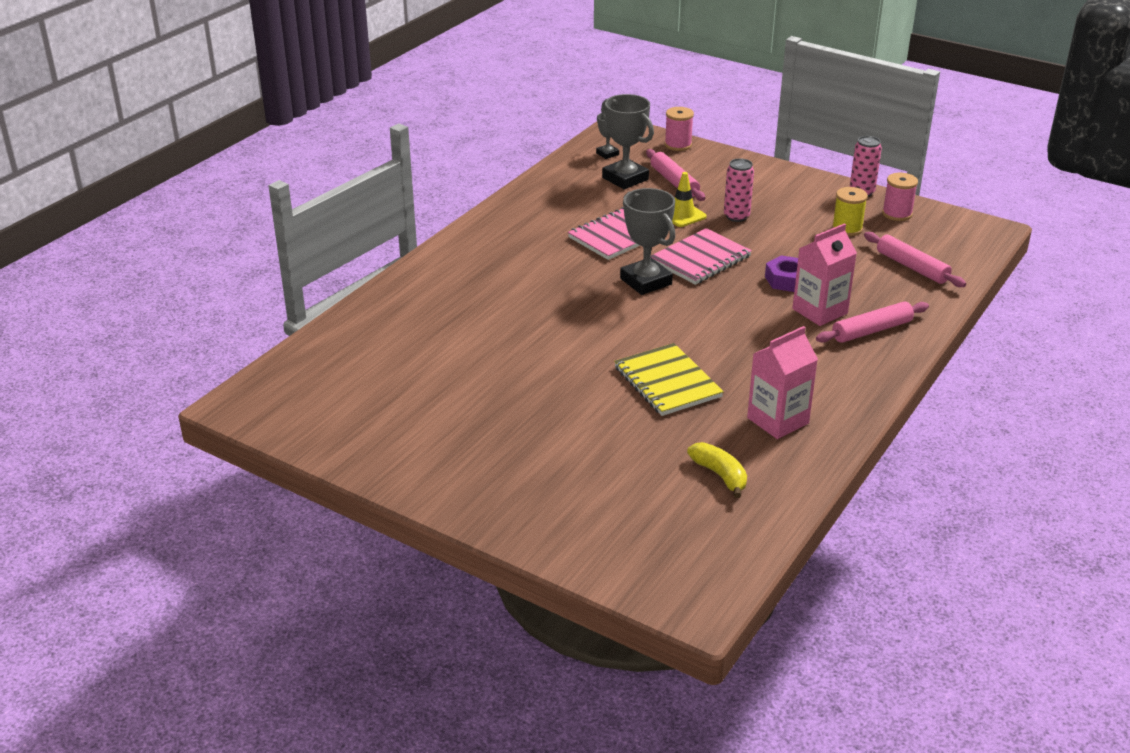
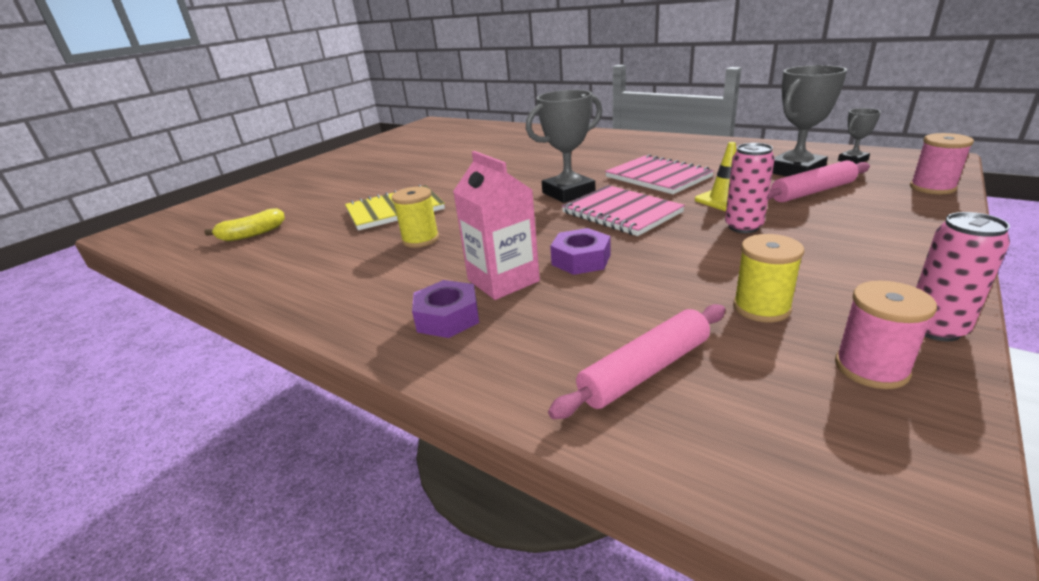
camera: 95 degrees right, 5 degrees down
(745, 356) = (420, 239): none -> yellow spool
(778, 420) = (303, 256): pink carton -> none
(871, 330) = (448, 317): pink rolling pin -> purple nut

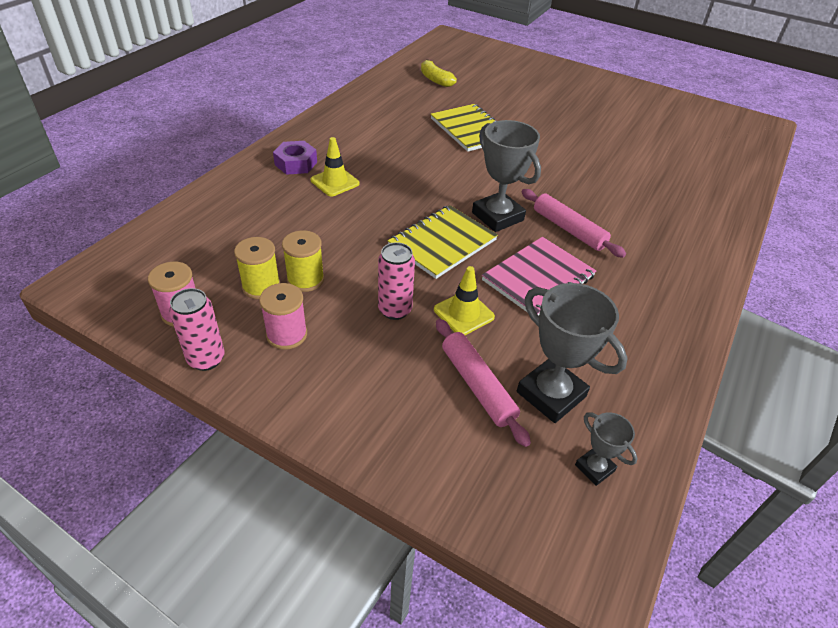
camera: 80 degrees right, 15 degrees up
(420, 239) = (410, 146): yellow spool -> yellow spool (305, 279)
(503, 280) = (335, 182): pink carton -> yellow traffic cone
(581, 260) = (356, 215): purple nut -> none
(621, 213) = (442, 243): pink notebook -> yellow notebook
(645, 370) = (216, 229): pink rolling pin -> pink rolling pin (568, 229)
(932, 188) = (476, 501): pink spool -> pink spool (287, 334)

